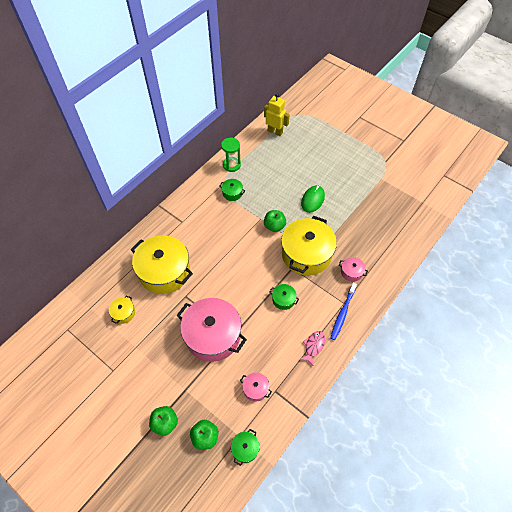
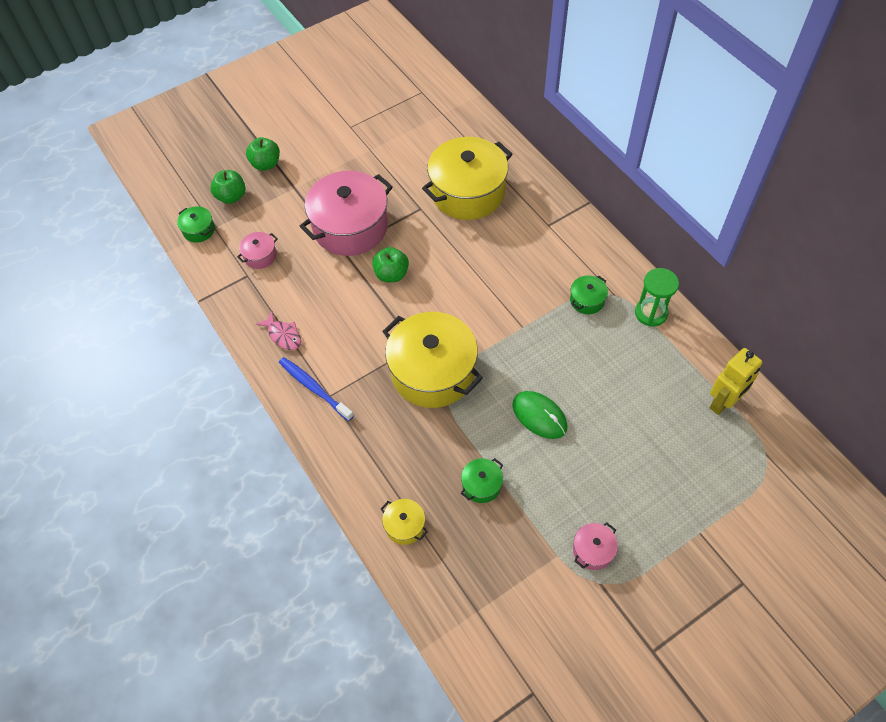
camera: 110 degrees right, 0 degrees up
(123, 313) = (421, 144): yellow pot -> yellow pot (405, 526)
(274, 226) = (501, 342): green apple -> green apple (391, 274)
(283, 299) = (368, 319): green pot -> green pot (481, 485)
(351, 272) = (376, 425): pink pot -> pink pot (593, 550)

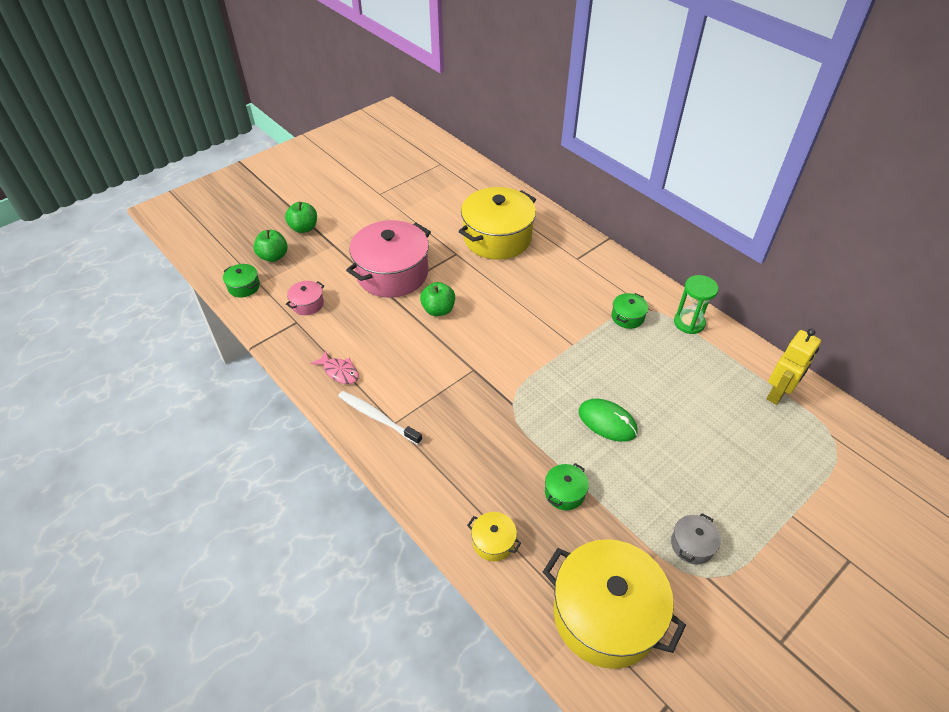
camera: 10 degrees left, 10 degrees down
(314, 388) = (377, 417): blue toothbrush -> white toothbrush
(433, 372) = (494, 392): yellow pot -> yellow pot (605, 614)
(593, 550) = (692, 545): pink pot -> grey pot

